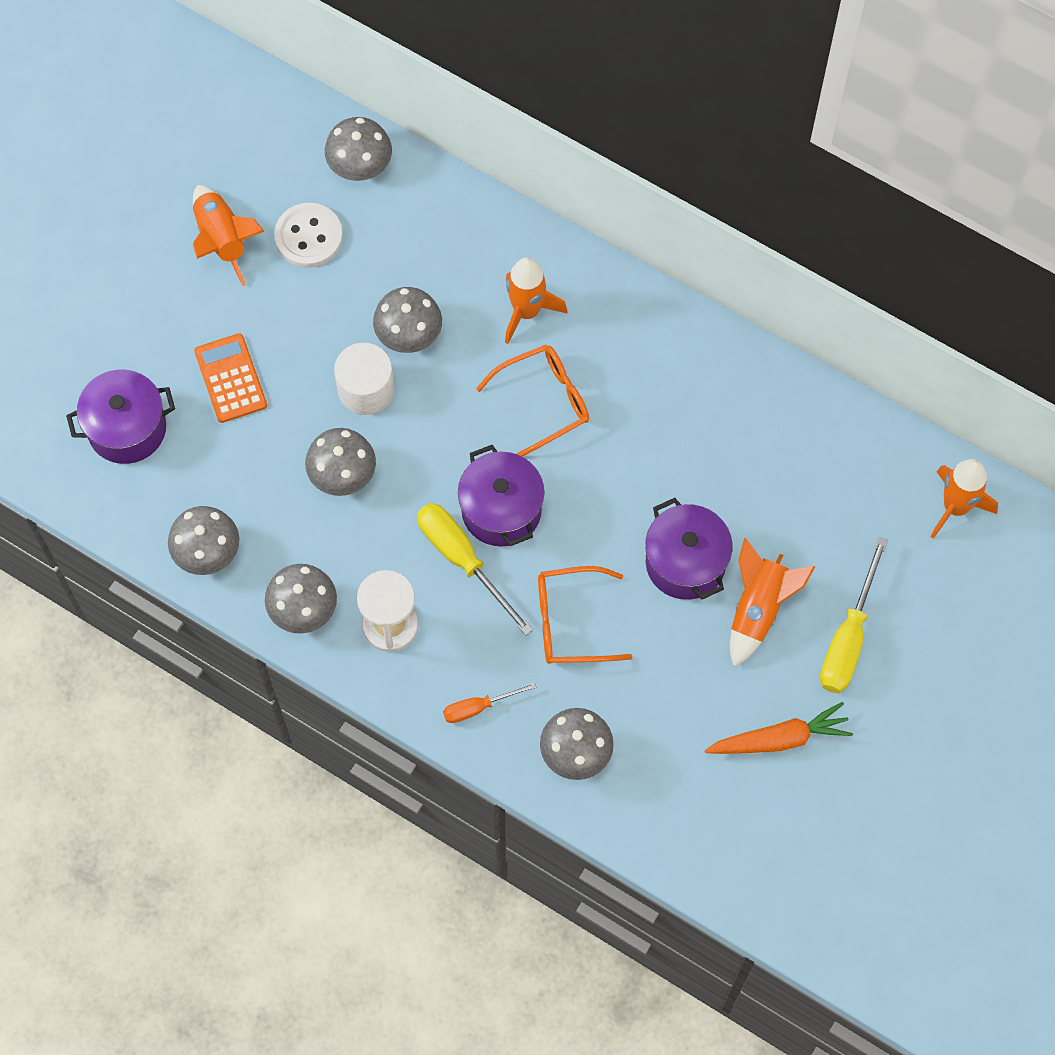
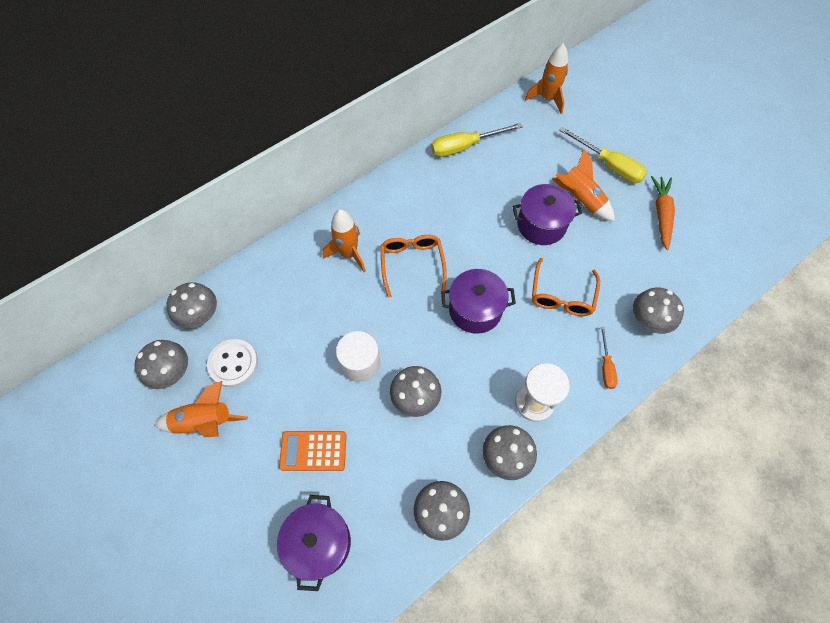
camera: 70 degrees left, 5 degrees down
(409, 334) = (333, 324): grey mushroom -> grey mushroom (171, 372)
(463, 559) = (501, 343): yellow screwdriver -> yellow screwdriver (465, 146)

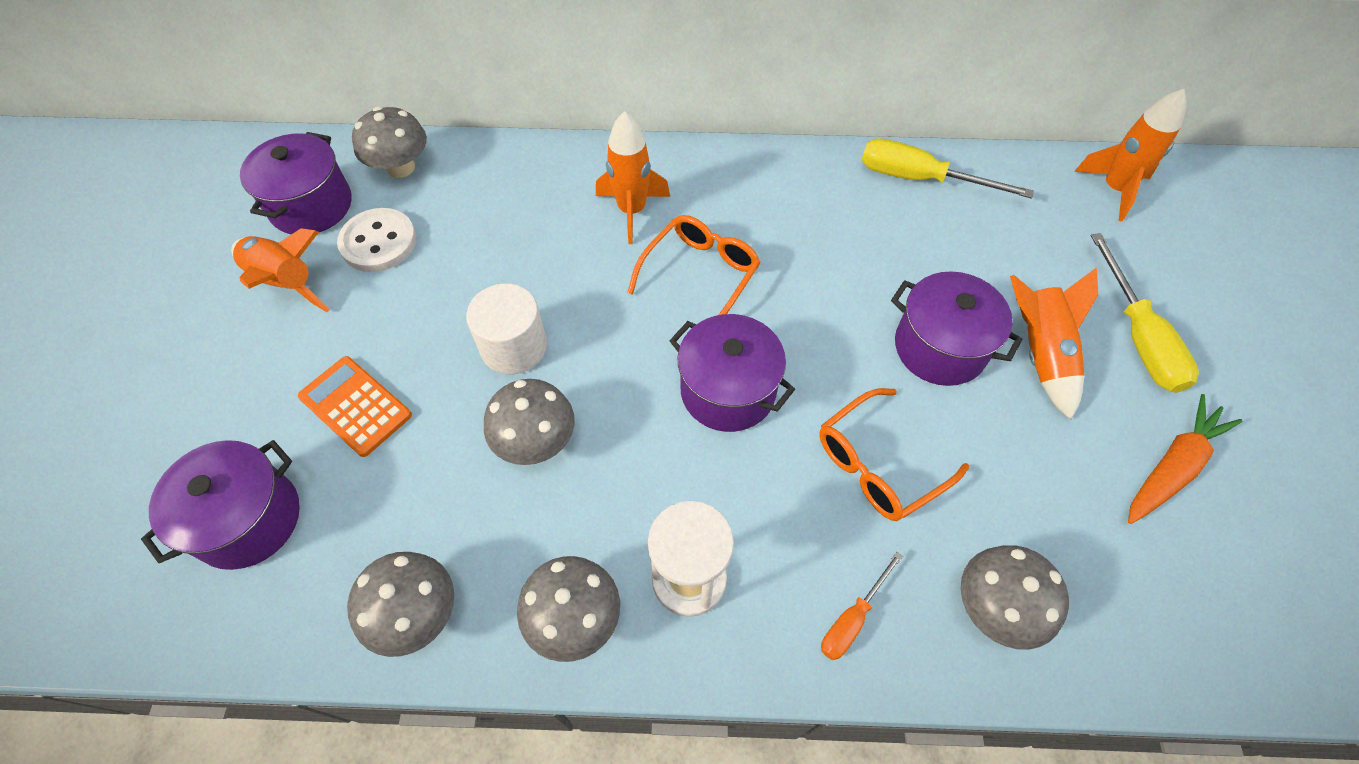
camera: 40 degrees right, 5 degrees down
(171, 372) = (311, 206): grey mushroom -> purple pot

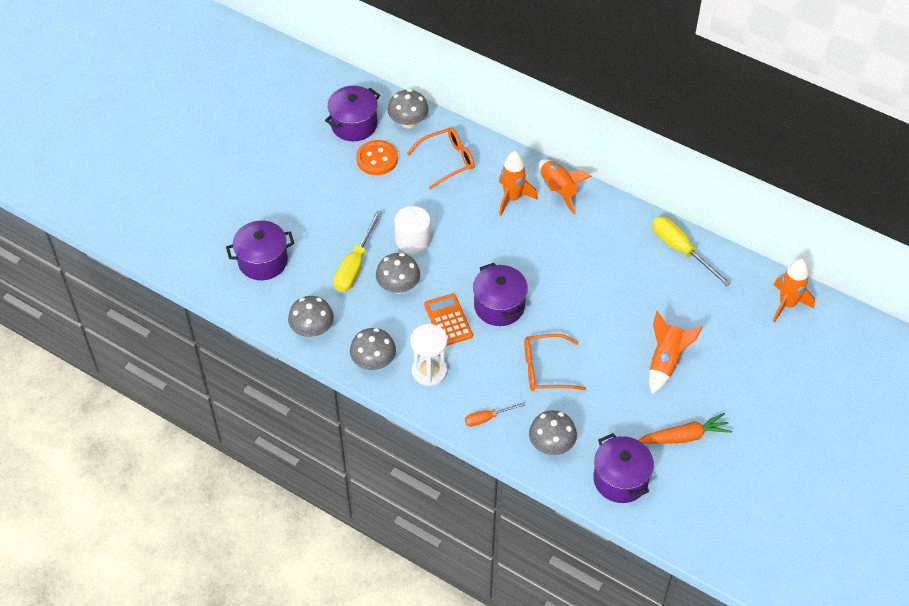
camera: 30 degrees right, 5 degrees down
(285, 282) = (324, 160): orange rocket -> orange rocket (558, 190)
(355, 406) = (328, 234): orange calculator -> orange calculator (448, 320)
(378, 242) = (377, 159): white button -> orange button
(700, 275) = (524, 247): orange glasses -> orange glasses (447, 161)
(940, 347) = (617, 335): purple pot -> purple pot (620, 479)
(1138, 337) = (724, 378): yellow screwdriver -> yellow screwdriver (355, 265)

